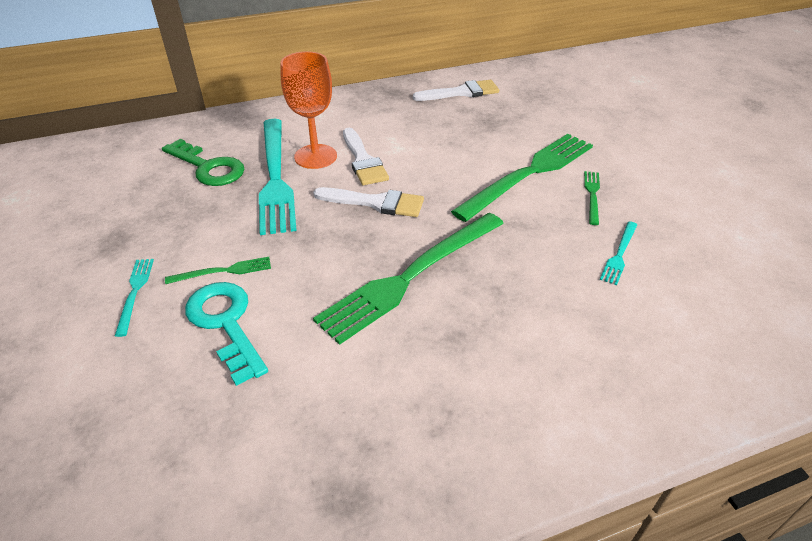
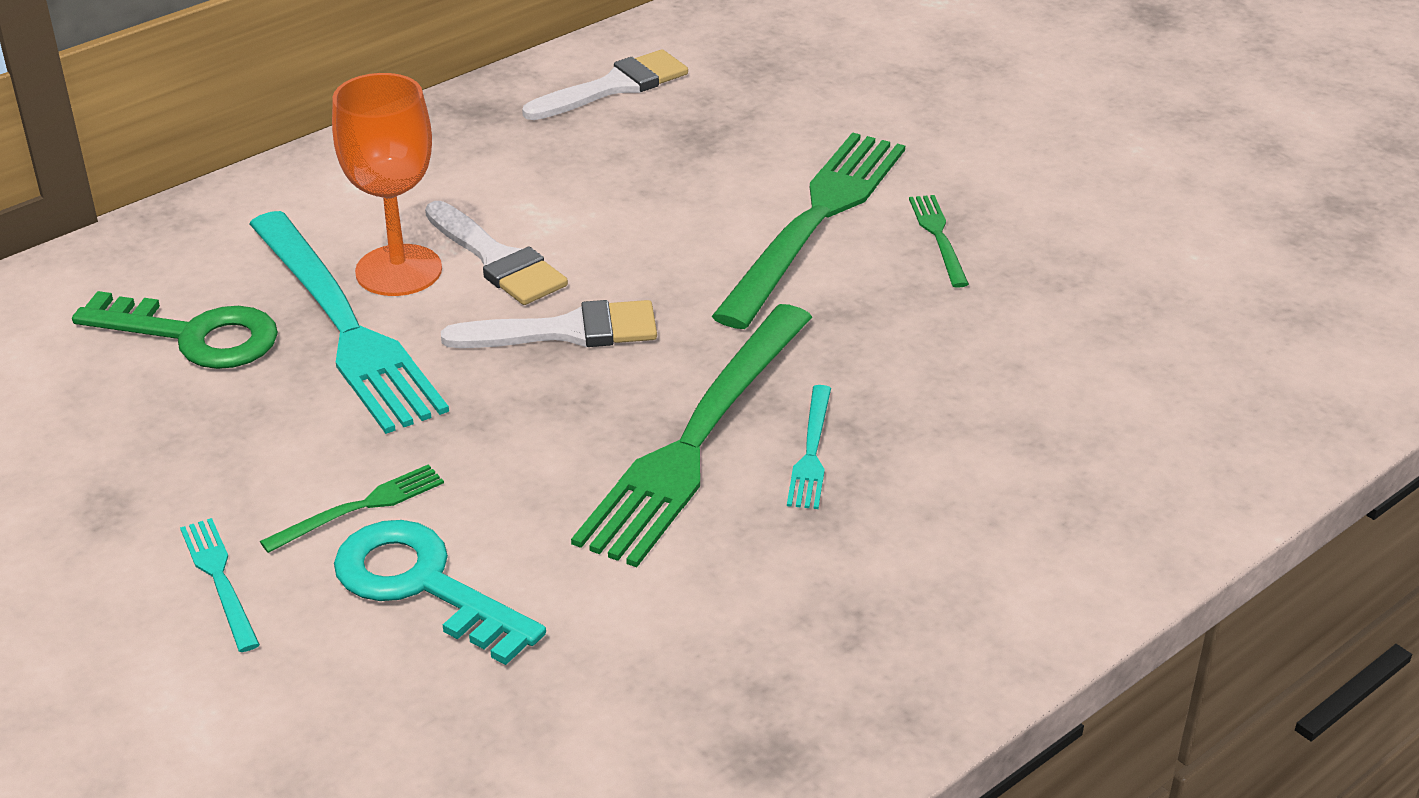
camera: 20 degrees left, 5 degrees down
(619, 254) = (1019, 326): turquoise fork -> turquoise fork (811, 452)

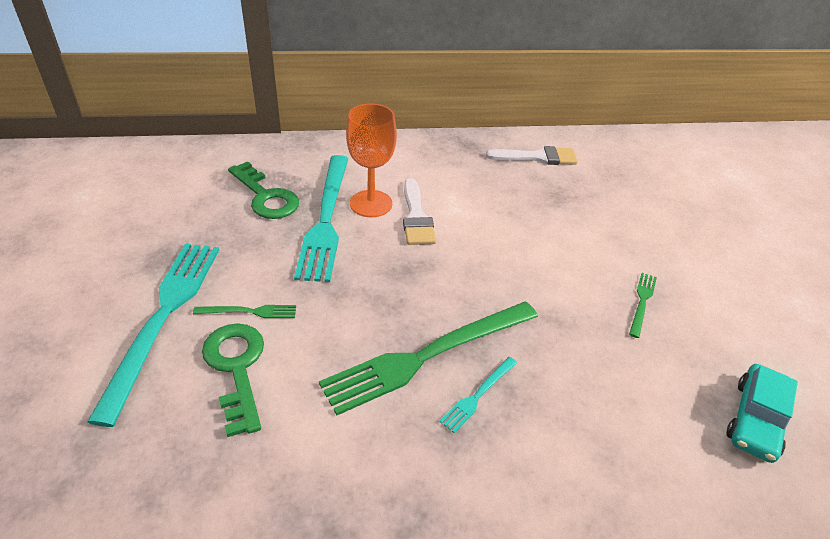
camera: 30 degrees right, 5 degrees up
(219, 580) = (163, 317): turquoise fork -> turquoise fork, size x2.29
(423, 585) = (236, 368): turquoise key -> green key
(566, 331) = (415, 266): white brush -> none
(815, 221) = (582, 264): green fork -> none
(1176, 316) = (755, 419): none -> turquoise car

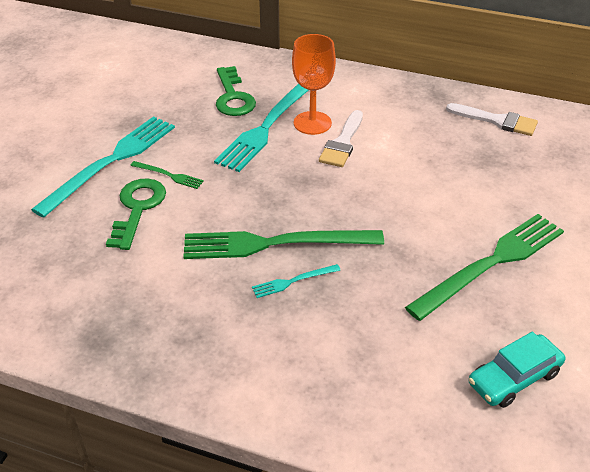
camera: 30 degrees right, 0 degrees up
(642, 302) = (491, 263): green fork -> green fork, size x2.29

